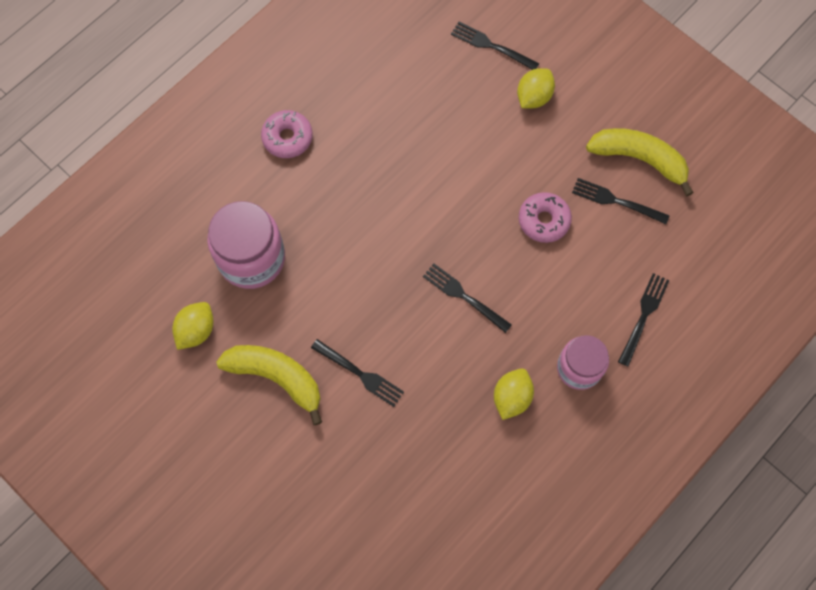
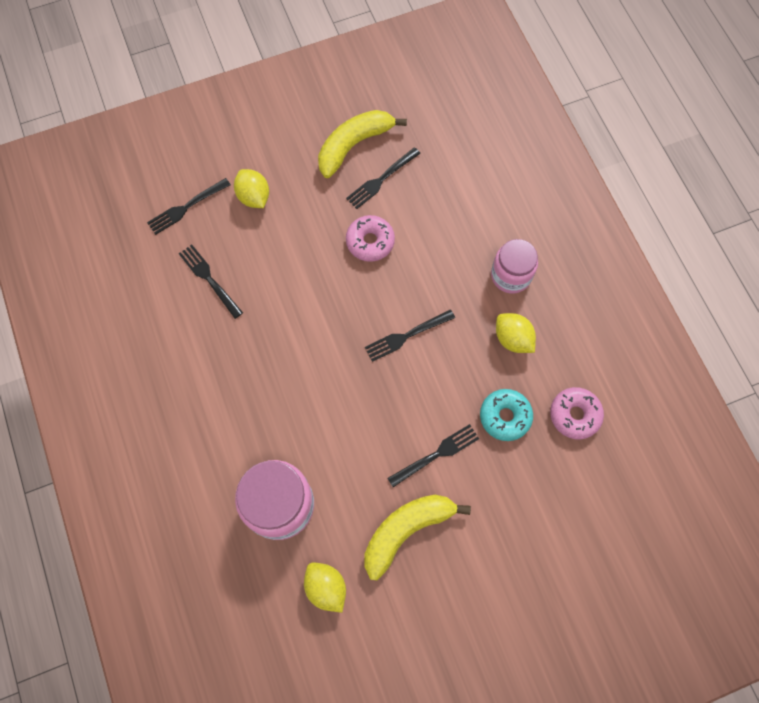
camera: 65 degrees left, 0 degrees up
(287, 138) = (176, 420): pink donut -> pink donut (574, 415)
(427, 422) = (505, 416): none -> turquoise donut
(643, 316) = (489, 207): black fork -> black fork (209, 279)

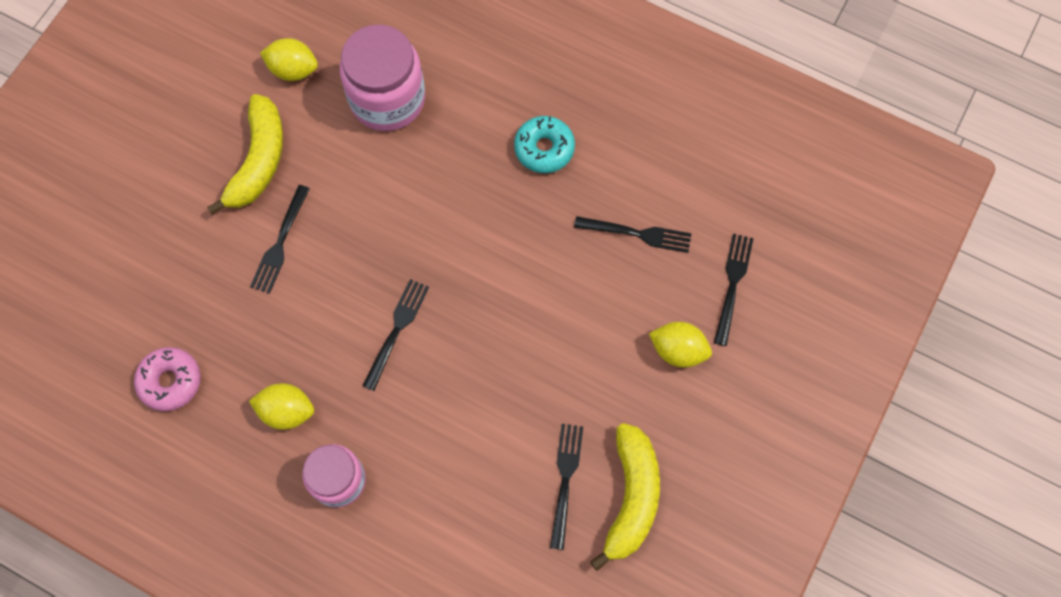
camera: 140 degrees right, 0 degrees up
(370, 242) = (515, 399): pink donut -> none
(505, 416) = (239, 327): turquoise donut -> turquoise donut (544, 149)

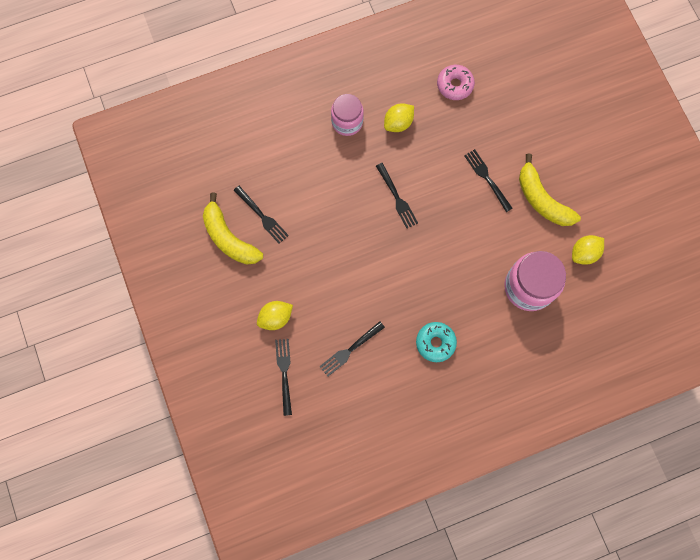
camera: 130 degrees right, 5 degrees up
(732, 285) = (284, 373): black fork -> black fork turned 150 degrees counterclockwise

